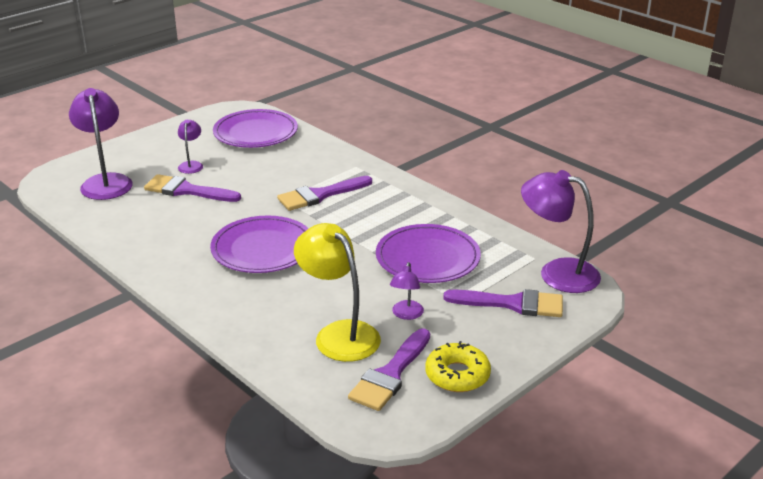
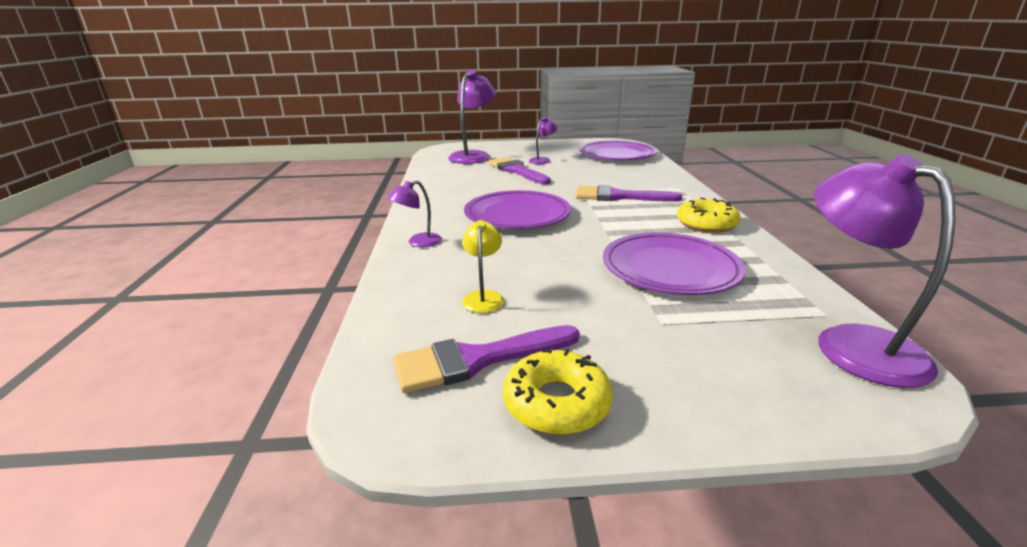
camera: 40 degrees right, 5 degrees down
(339, 334) = (483, 297): yellow lamp -> yellow lamp, size x0.51
(406, 314) = (578, 308): purple lamp -> purple lamp (418, 242)
(413, 204) = (706, 224): none -> yellow donut
(512, 304) = (738, 352): purple brush -> none

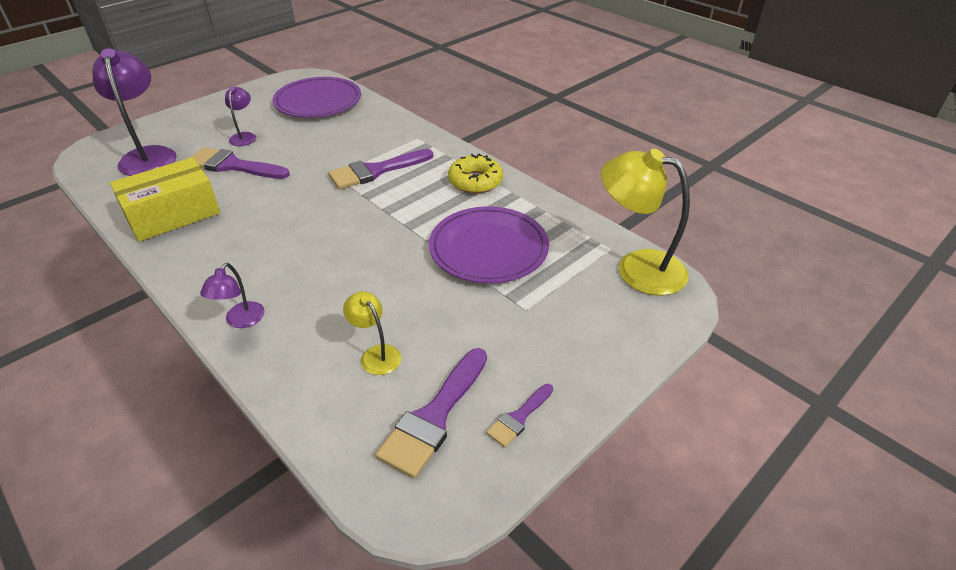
camera: 40 degrees left, 15 degrees up
(450, 183) = (173, 214): none -> yellow box
(517, 215) = (303, 237): purple plate -> none
(556, 403) = (519, 417): yellow donut -> purple brush
(852, 343) = (637, 268): purple lamp -> yellow lamp

